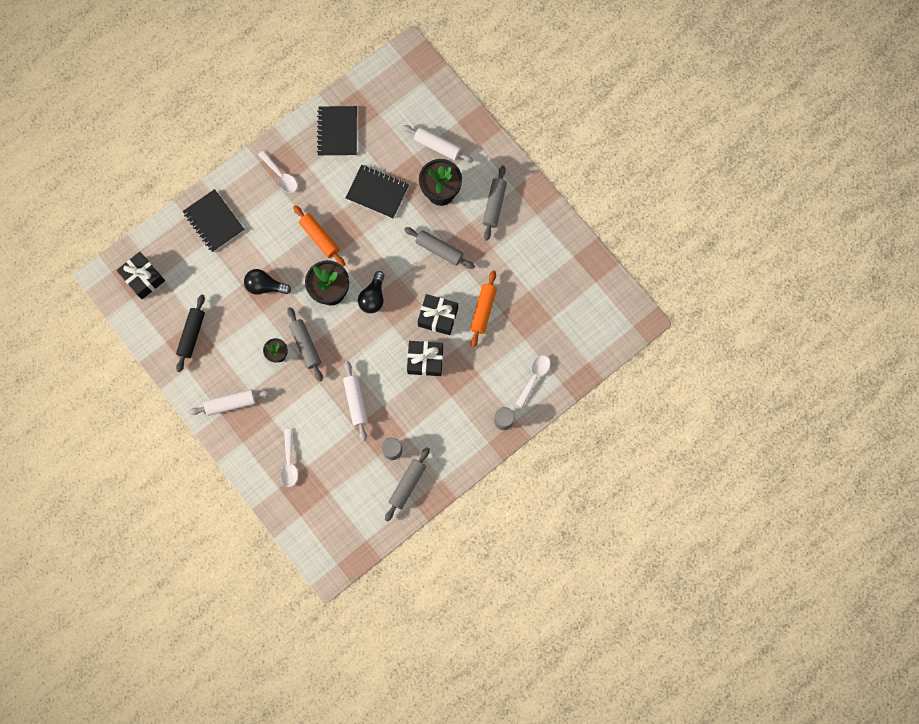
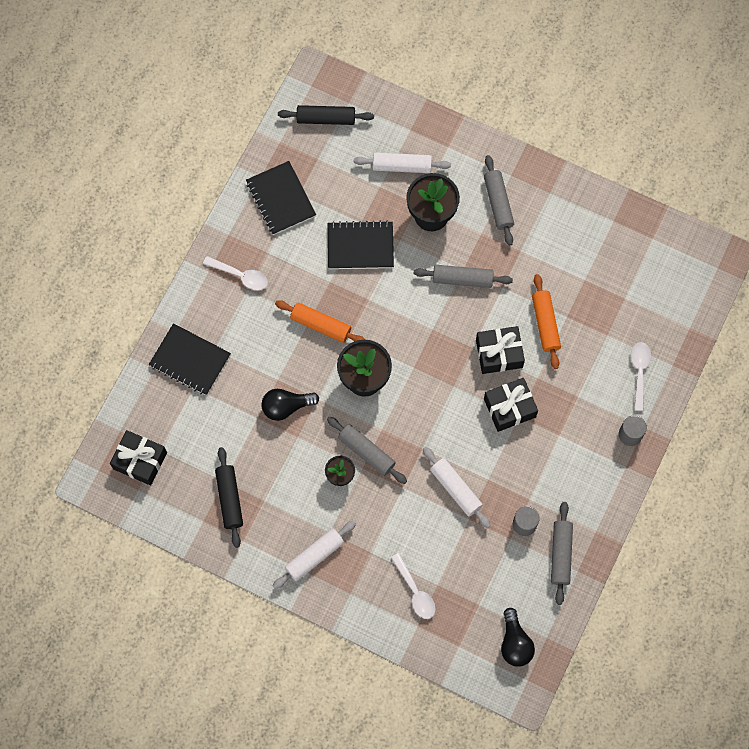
camera: 25 degrees left, 5 degrees down
(373, 297) = (415, 364): black light bulb -> black light bulb (515, 643)
(400, 87) = (326, 119): none -> black rolling pin

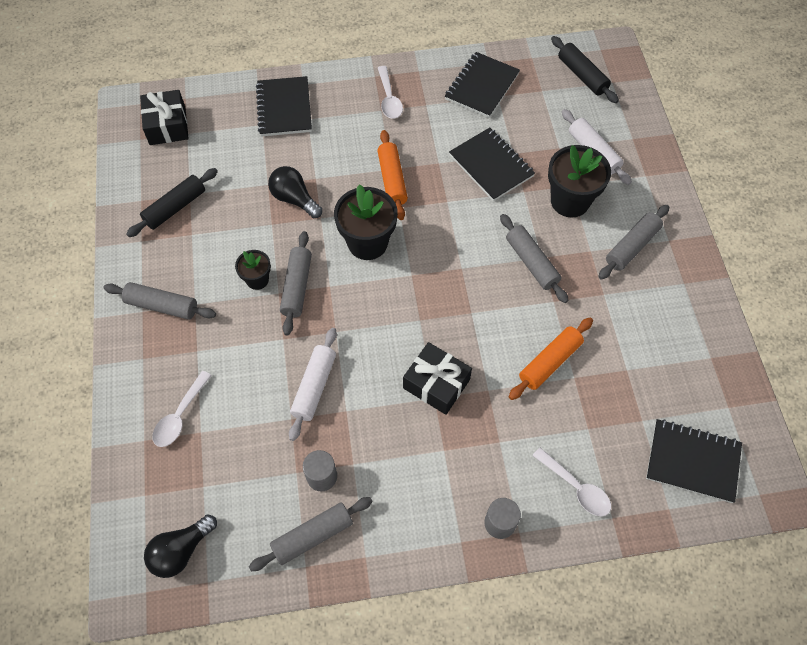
camera: 55 degrees right, 10 degrees down
(314, 556) = (162, 305): white rolling pin -> grey rolling pin
(499, 353) = (484, 339): black gift -> none
(639, 372) = (576, 487): white spoon -> white spoon turned 75 degrees clockwise
(671, 289) = (692, 461): none -> black notebook

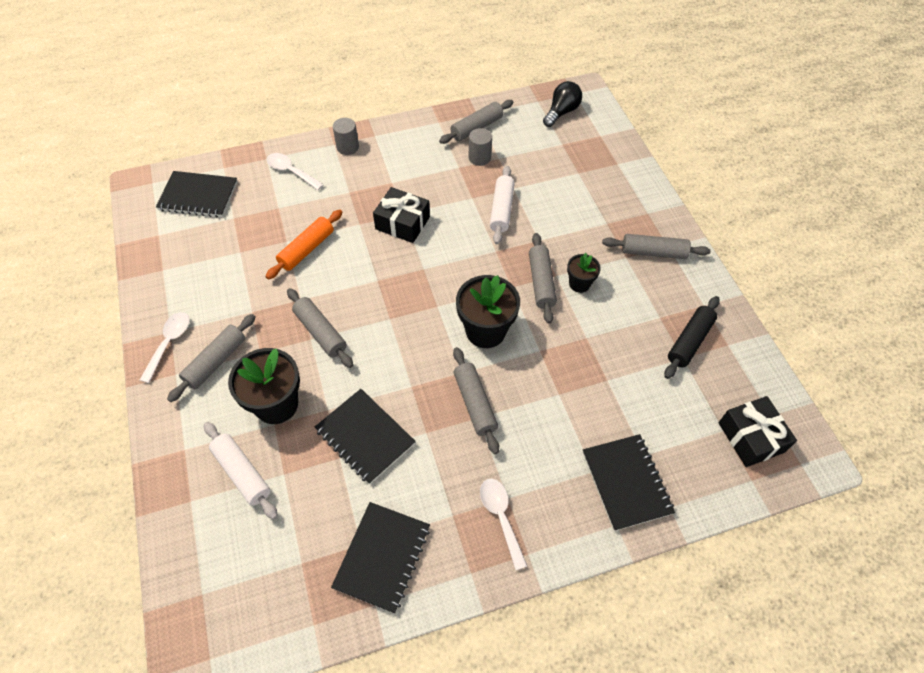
camera: 170 degrees right, 5 degrees down
(180, 416) = (598, 180): white spoon -> white spoon (169, 343)
(294, 199) = (573, 367): black light bulb -> none
(392, 180) = (475, 403): orange rolling pin -> grey rolling pin
(582, 75) = (243, 600): black rolling pin -> none

